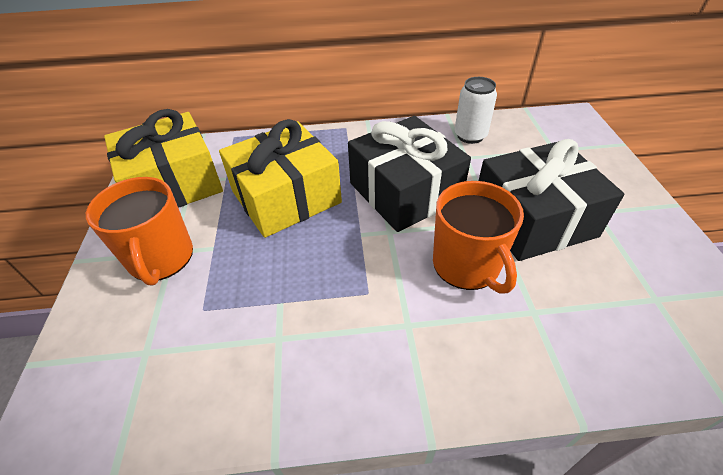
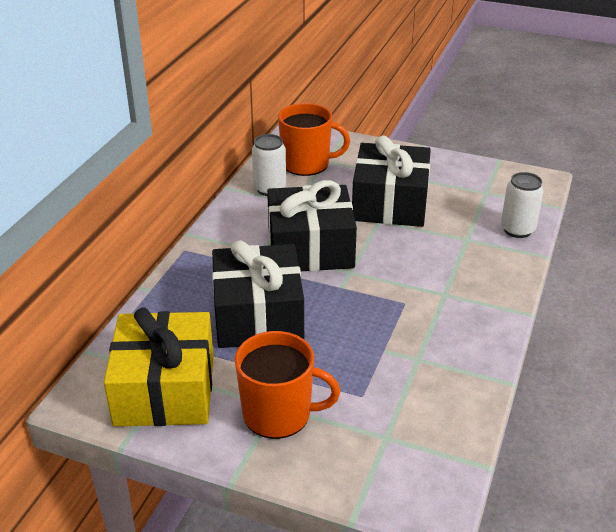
camera: 65 degrees left, 10 degrees down
(286, 197) = (258, 315): yellow gift -> black gift
(467, 265) = (411, 249): orange mug -> orange mug (307, 164)
(609, 363) = (517, 230): none -> white can

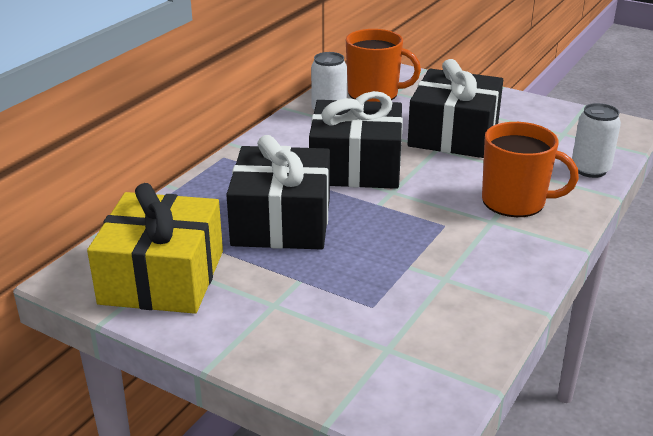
camera: 10 degrees right, 5 degrees down
(279, 414) = (275, 313): orange mug -> orange mug (515, 202)

